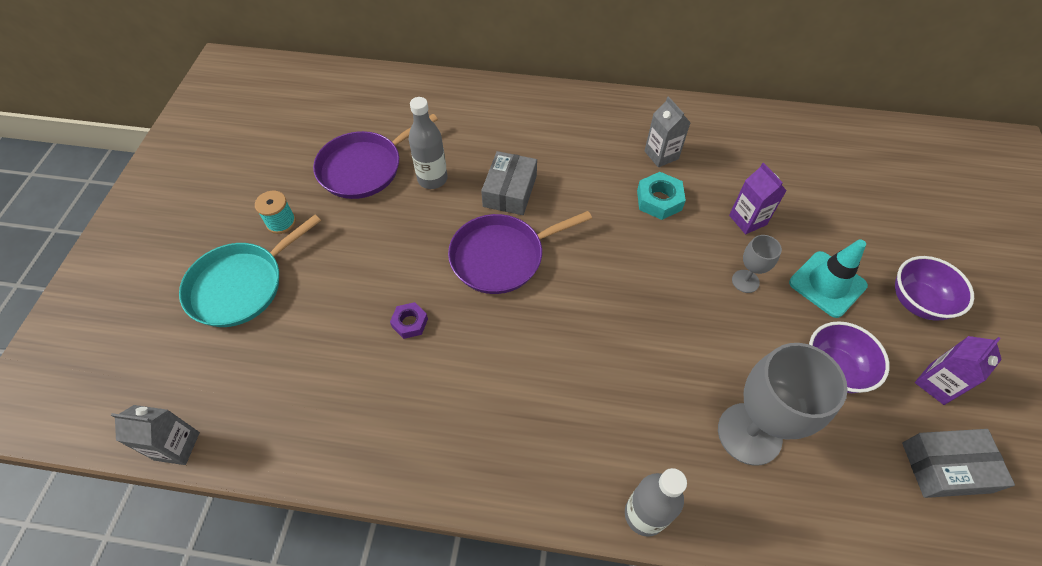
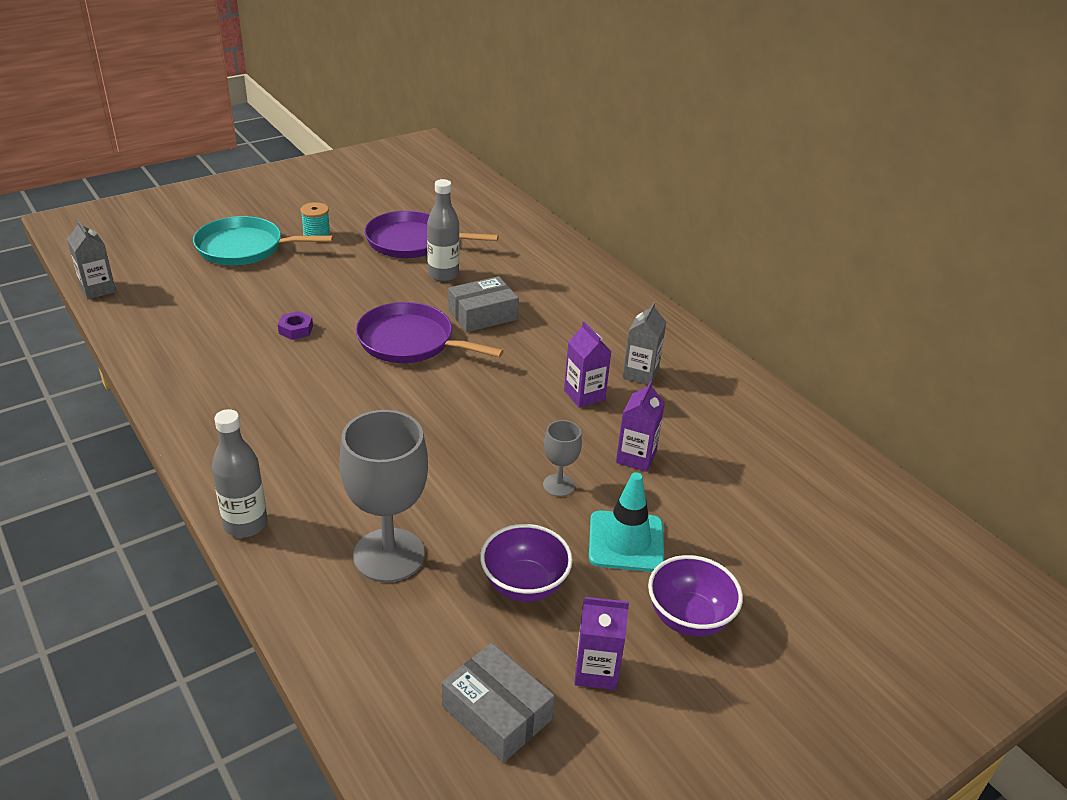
camera: 45 degrees right, 20 degrees down
(659, 200) = (584, 395): turquoise nut -> purple carton

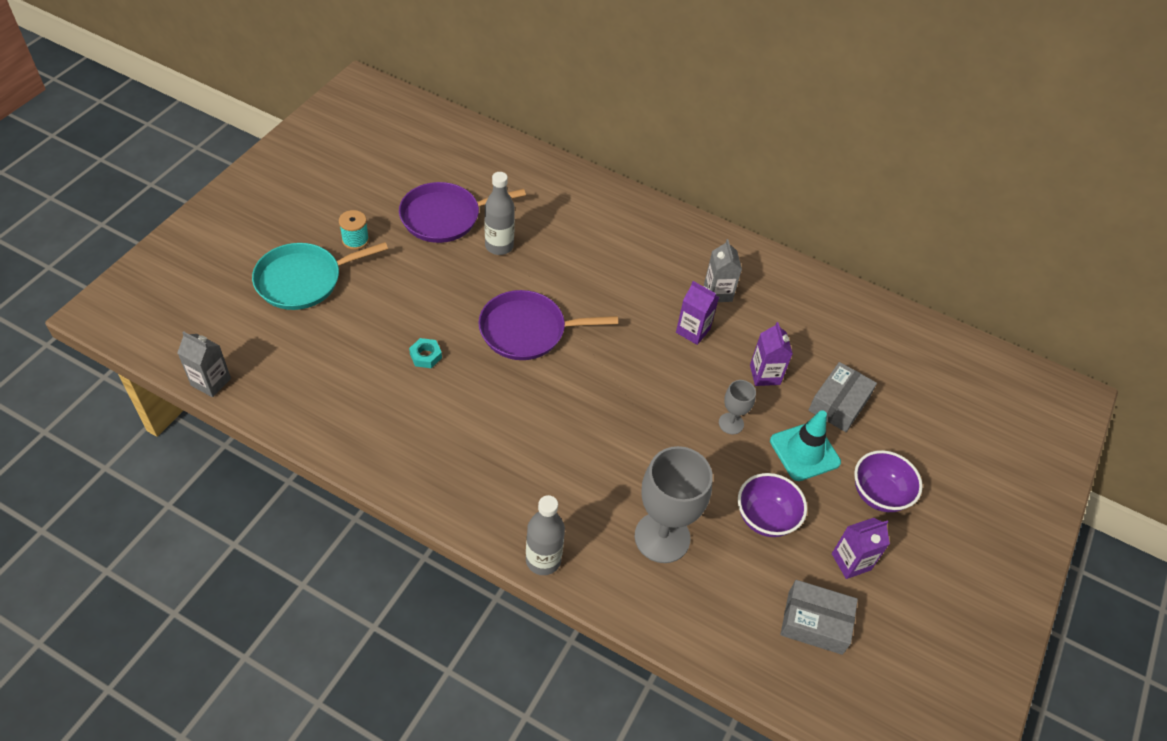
camera: 30 degrees left, 15 degrees up
(296, 329) = (425, 356): purple nut -> turquoise nut
(482, 314) = (562, 278): grey box -> grey box (839, 404)

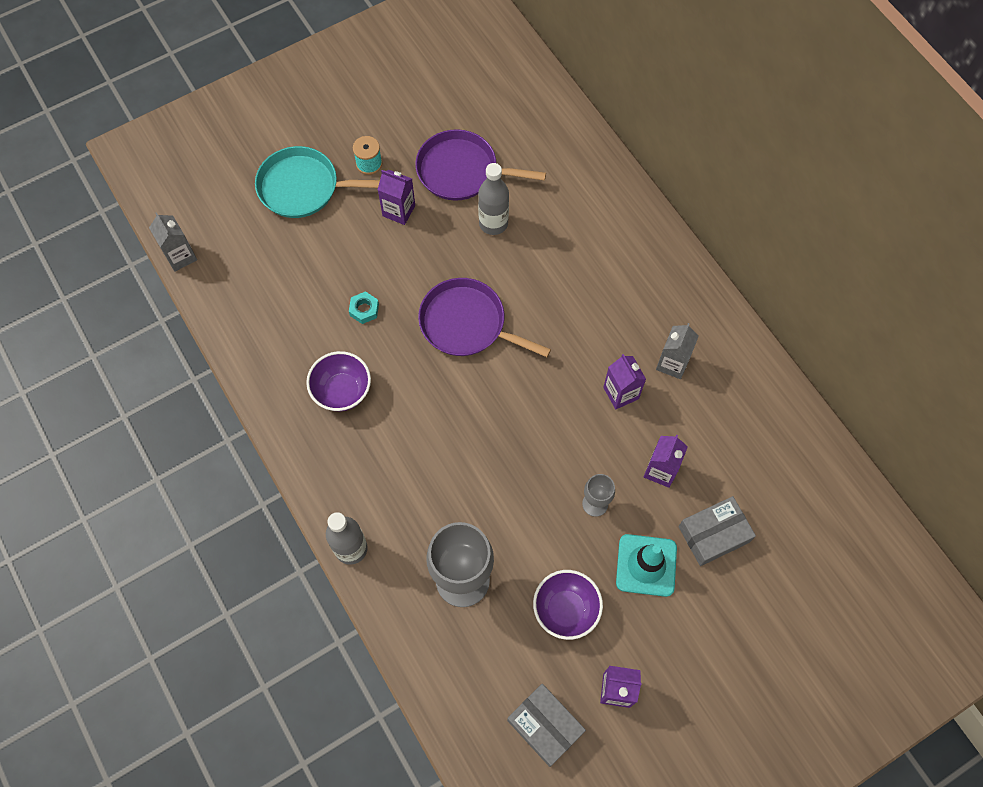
camera: 35 degrees right, 15 degrees up
(407, 266) = (399, 211): none -> purple carton
(879, 494) = (688, 642): purple bowl -> purple bowl (342, 391)

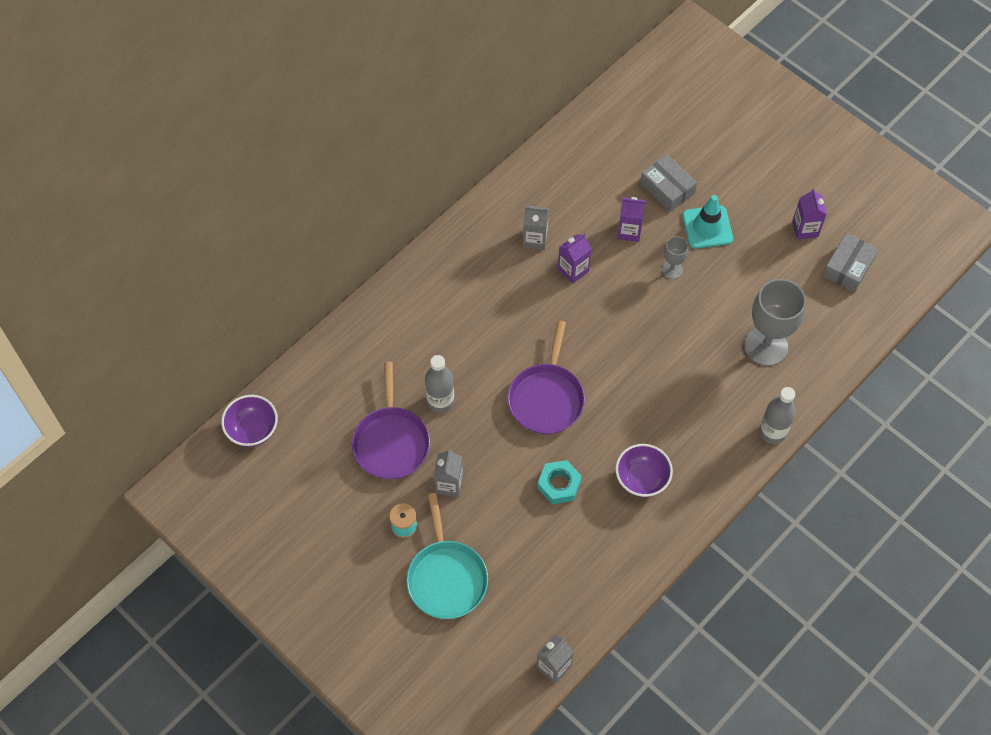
camera: 105 degrees left, 5 degrees down
(364, 309) = (559, 484): turquoise nut -> turquoise nut, size x1.53
(399, 211) = (449, 484): purple carton -> grey carton
(566, 609) = (761, 272): purple bowl -> purple bowl (253, 430)

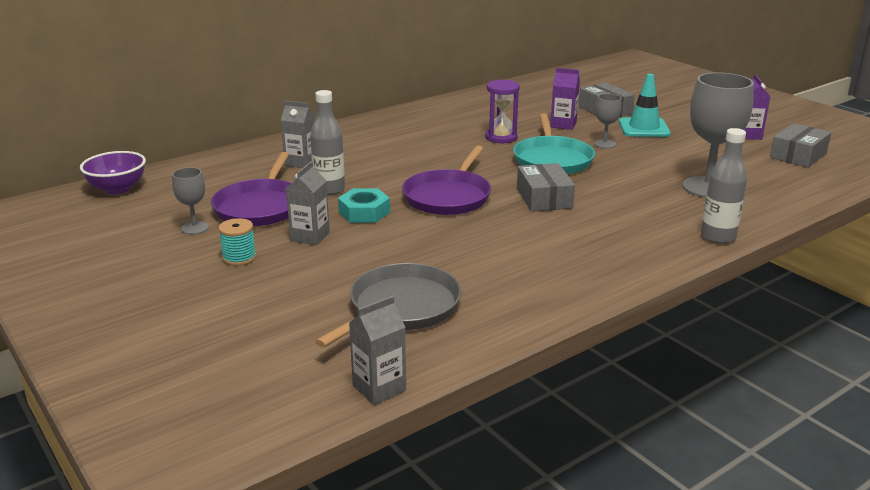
camera: 10 degrees right, 35 degrees down
(350, 486) = (195, 228): none -> grey goblet
(446, 577) = (268, 298): turquoise pan -> turquoise pan (552, 159)
(535, 239) = (468, 122): grey carton -> grey carton (301, 162)
(546, 573) = (401, 308): none -> grey pan
(559, 484) = (442, 248): turquoise nut -> turquoise nut (364, 212)
(573, 270) = (501, 137): purple carton -> purple hourglass
(628, 388) = (544, 198): none -> grey box
(641, 479) = (547, 253): purple bowl -> none

